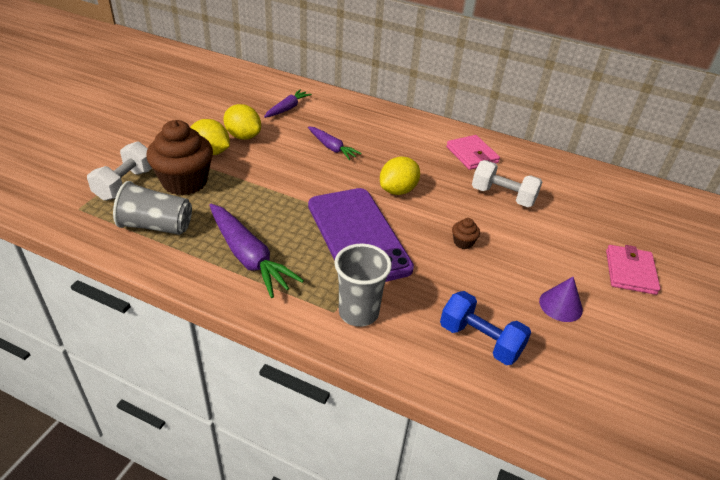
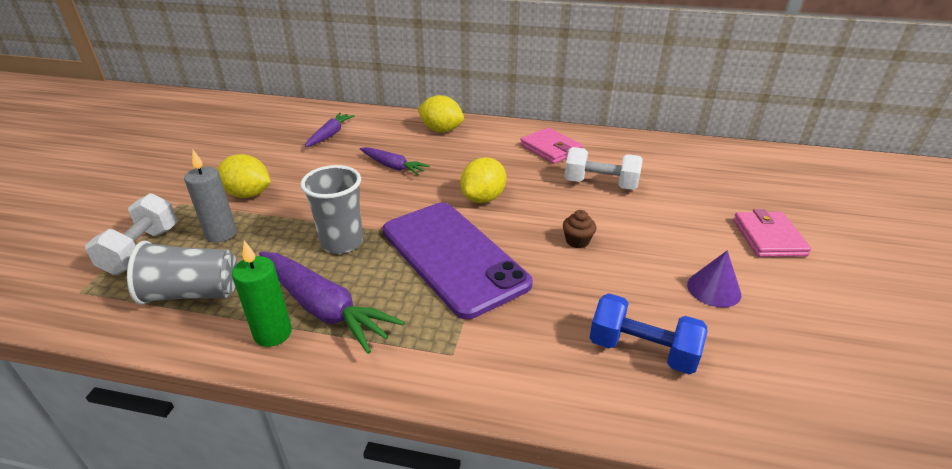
camera: 10 degrees left, 5 degrees down
(185, 182) = (221, 234): brown cupcake -> grey candle
(208, 268) = (273, 333): none -> green candle
(243, 136) = (284, 171): yellow lemon -> yellow lemon (441, 130)
(358, 313) = (483, 349): grey cup -> grey cup (342, 243)

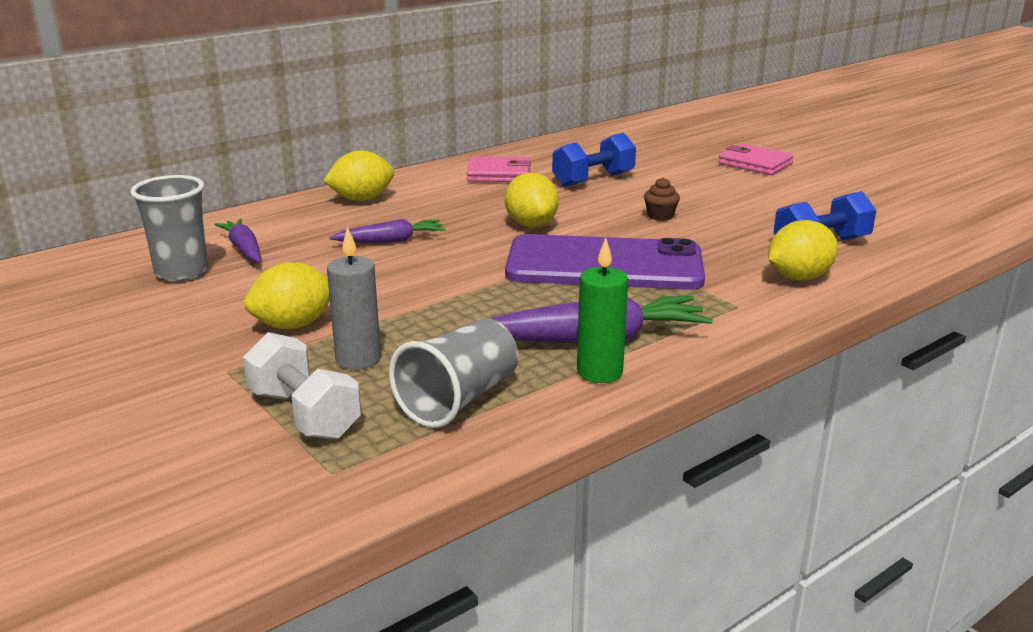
camera: 50 degrees left, 10 degrees down
(342, 243) = (495, 303): grey cup -> grey cup (181, 272)
(549, 366) = (798, 278): none -> yellow lemon
(600, 184) = (593, 180): white dumbbell -> blue dumbbell
(714, 289) = (787, 200): purple cone -> none

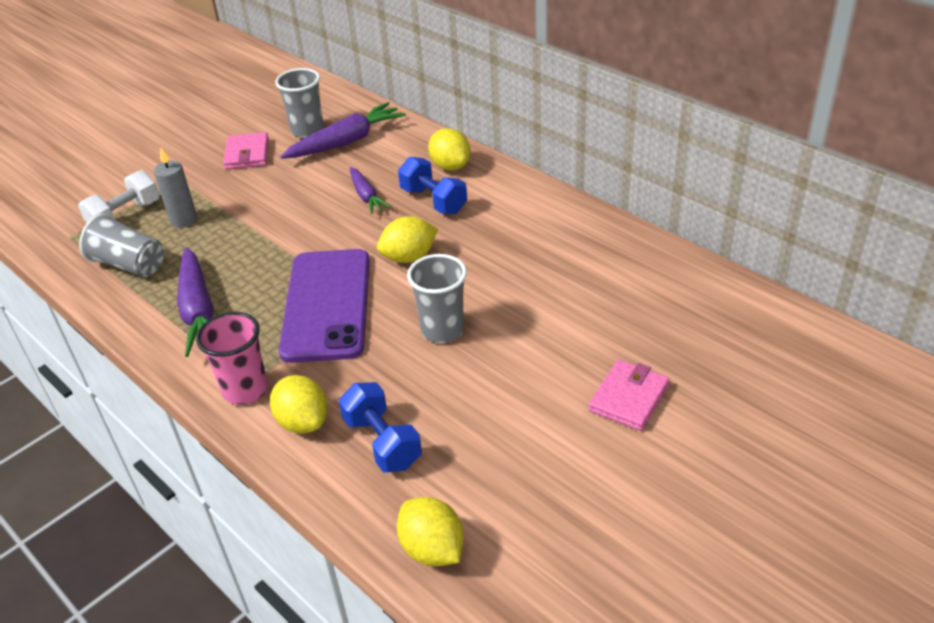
camera: 85 degrees right, 15 degrees up
(244, 249) = (346, 142): purple carrot -> purple carrot, size x1.71
(293, 325) = (230, 188): yellow lemon -> yellow lemon (432, 549)
(498, 174) = (533, 222): pink wallet -> pink wallet (247, 154)
(593, 180) = (534, 280): blue dumbbell -> blue dumbbell (433, 201)
(599, 372) = (153, 317): green candle -> none
(660, 216) = (442, 330): brown cupcake -> grey cup
(751, 307) = (245, 390): none -> pink cup

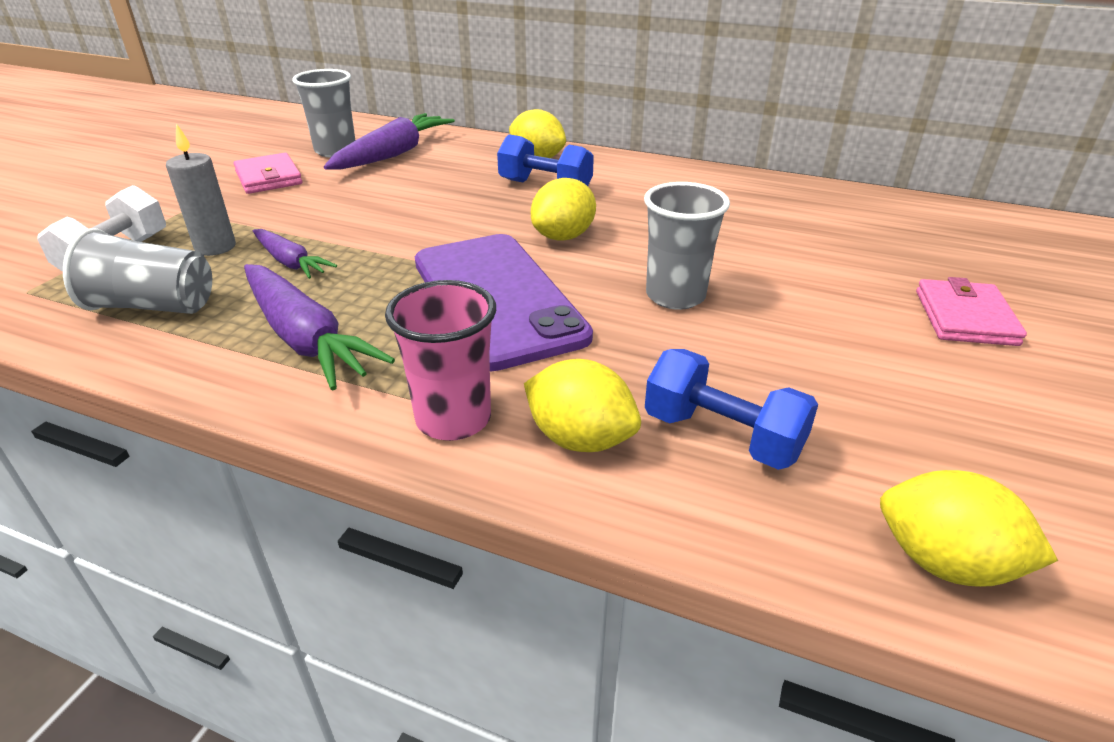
camera: 25 degrees left, 5 degrees down
(366, 196) = (458, 193): purple carrot -> purple carrot (290, 262)

